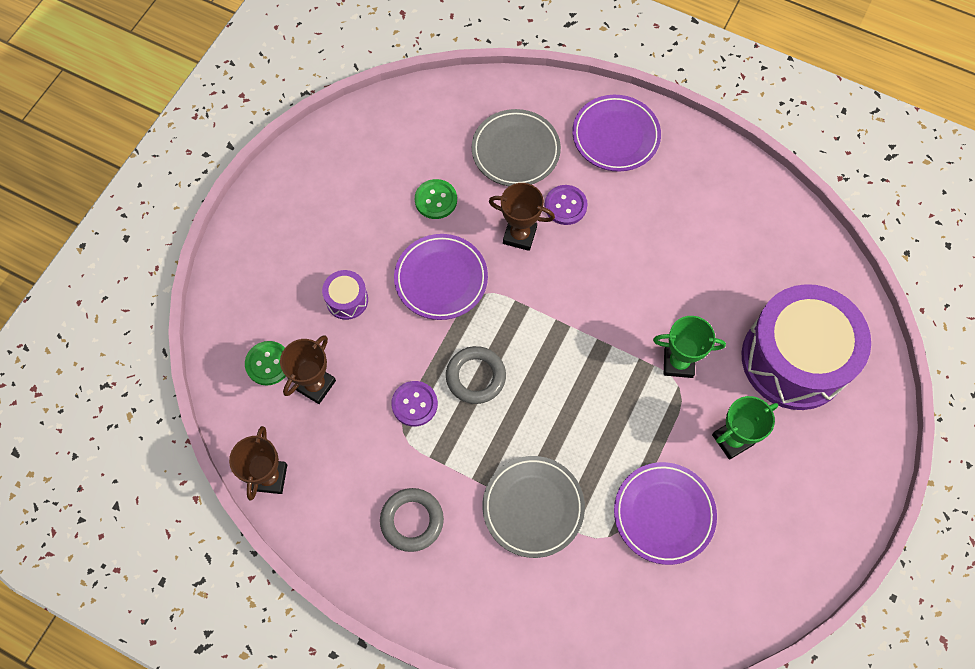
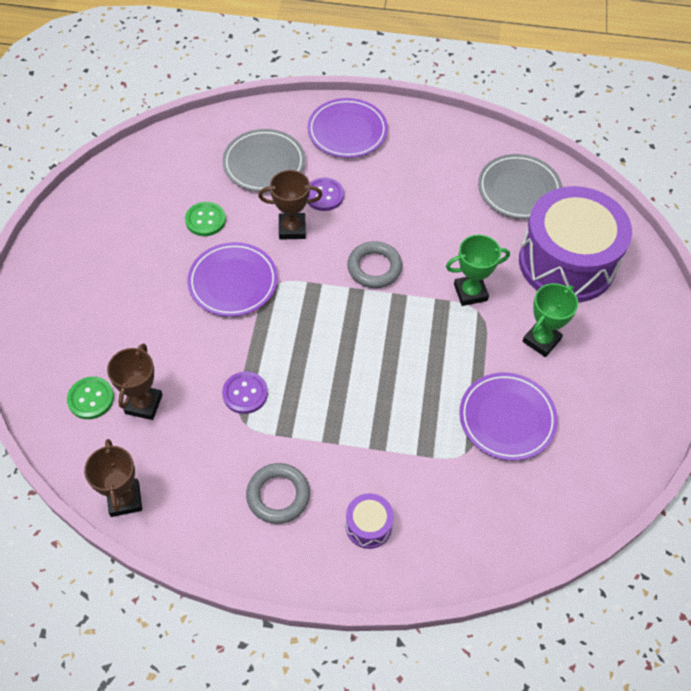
camera: 20 degrees left, 10 degrees down
(347, 300) = (150, 323): purple drum -> purple drum (368, 526)
(475, 377) = (294, 354): grey ring -> grey ring (374, 268)
(533, 507) = (387, 449): grey plate -> grey plate (519, 190)

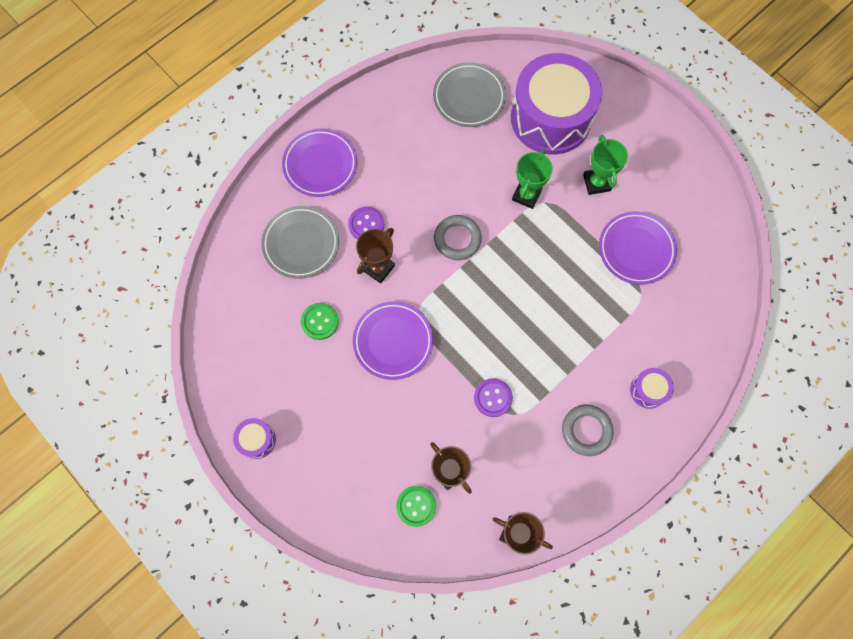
camera: 50 degrees left, 15 degrees up
(63, 245) = (257, 440): none -> purple drum

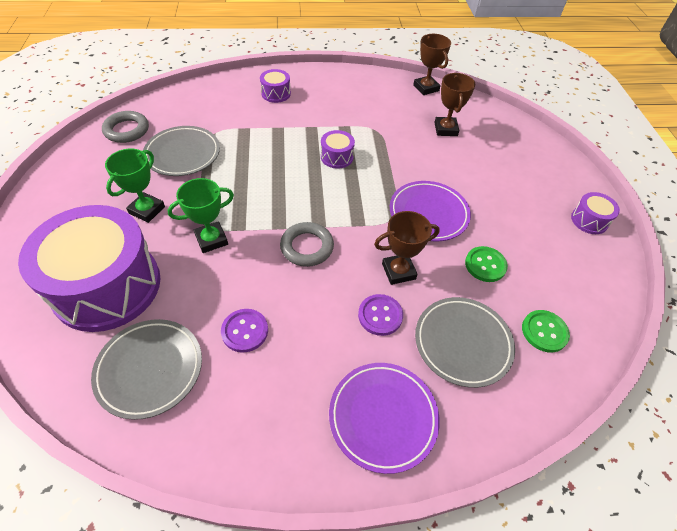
camera: 145 degrees left, 20 degrees down
(416, 506) = (482, 127): green button -> green button (544, 332)
(493, 398) = (380, 143): purple button -> purple button (245, 331)
(515, 348) = (337, 157): none -> purple drum
(586, 430) = (336, 99): grey ring -> grey ring (127, 130)
(636, 249) = (183, 154): purple plate -> grey plate

